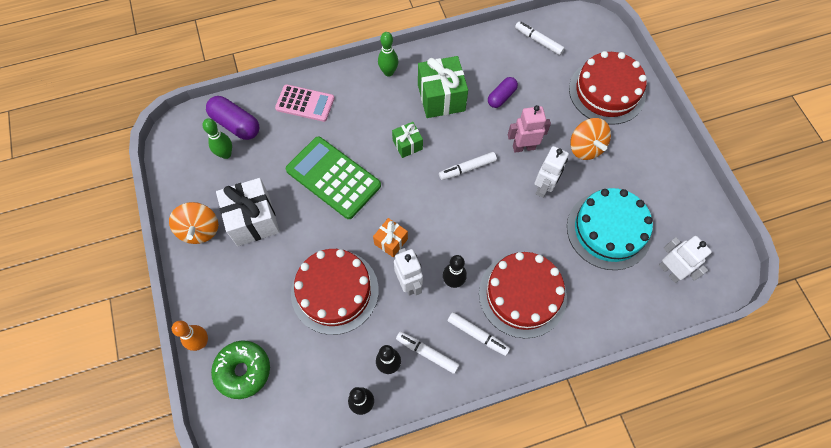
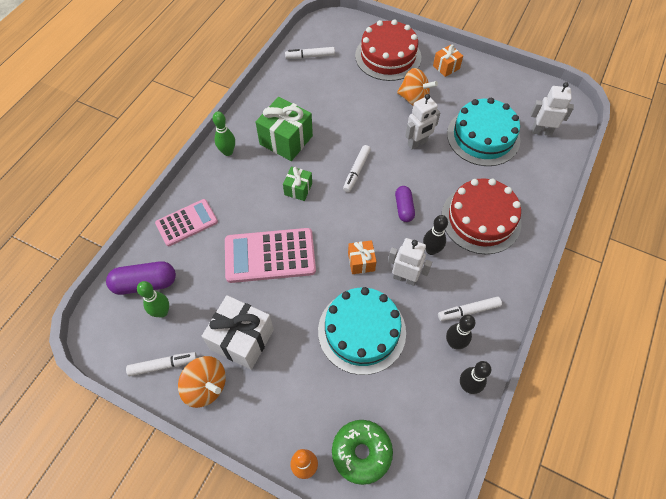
camera: 45 degrees left, 5 degrees down
(333, 178) = (270, 256): green calculator -> pink calculator
(334, 291) = (361, 331): red cake -> turquoise cake
(477, 335) = (484, 269): white marker -> white marker (163, 365)
(501, 97) = (326, 108): purple capsule -> purple capsule (404, 208)
(523, 147) = (376, 129): pink robot -> none
(544, 187) = (417, 143): white robot -> white robot turned 75 degrees clockwise
(649, 142) = (446, 67): none -> orange gift

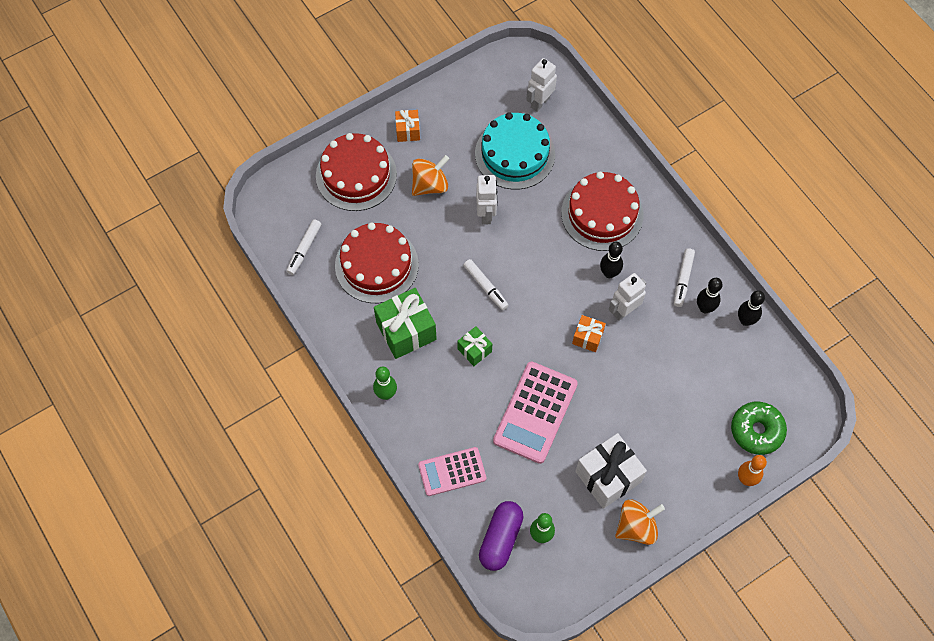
camera: 60 degrees left, 5 degrees up
(163, 365) = (596, 555): white marker -> none
(187, 223) = (452, 472): pink calculator -> pink calculator turned 105 degrees counterclockwise
(327, 99) = (376, 265): none -> red cake
(361, 331) = (654, 374): turquoise cake -> none
(404, 208) = (552, 269): purple capsule -> none

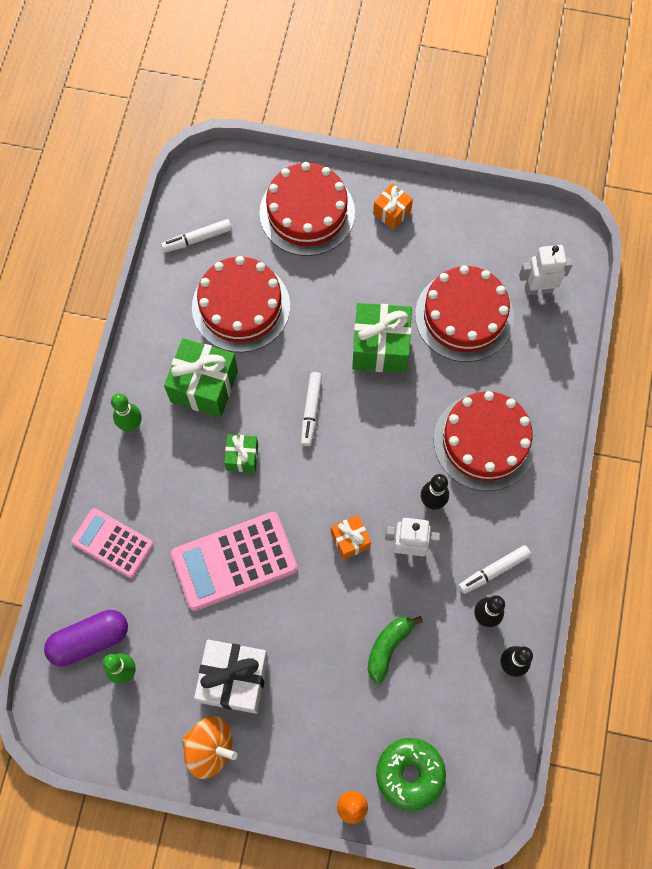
camera: 45 degrees right, 5 degrees up
(430, 185) = (360, 277): orange spinning top -> none
(486, 214) = (380, 347): white robot -> green gift
(515, 154) = (464, 316): turquoise cake -> red cake
(672, 375) = (388, 647): none -> green banana

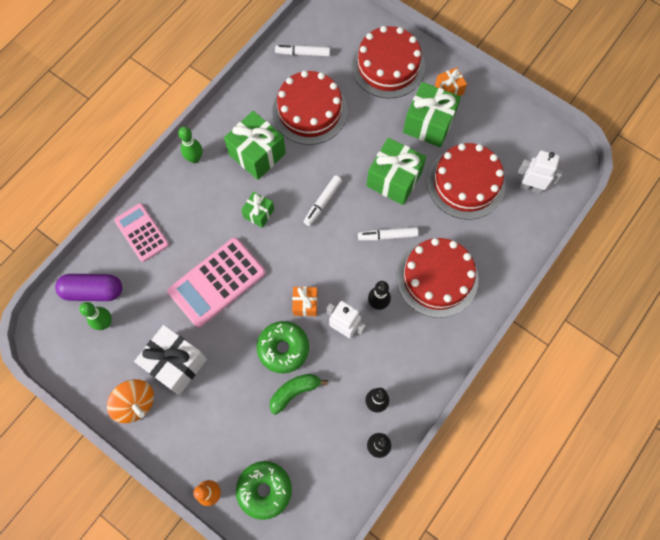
camera: 25 degrees right, 0 degrees up
(234, 561) = (217, 282): pink calculator -> pink calculator turned 45 degrees counterclockwise
(351, 603) = (283, 348): none -> green donut
(388, 263) = (429, 124): none -> green gift
(494, 571) = (398, 373): white marker -> white marker (387, 236)

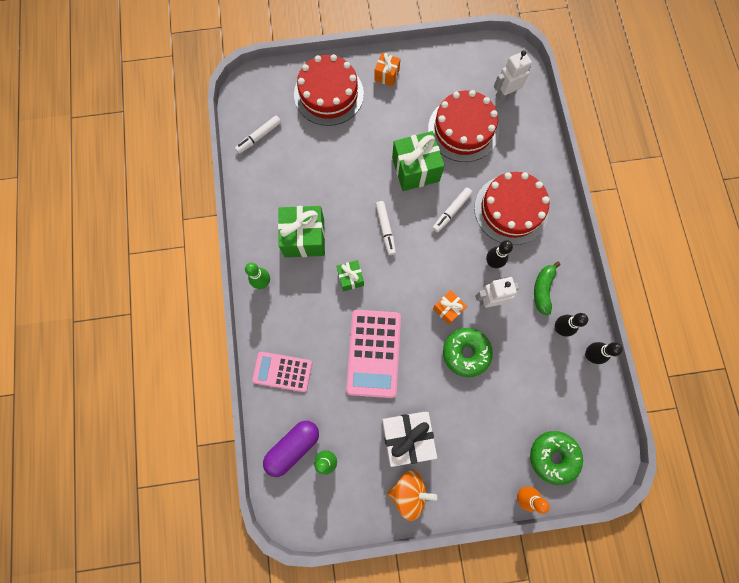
camera: 45 degrees left, 5 degrees up
(294, 392) = (503, 374): green banana -> green banana (543, 289)
(309, 111) = (308, 174): red cake -> none
(429, 124) = (398, 110): green gift -> none

